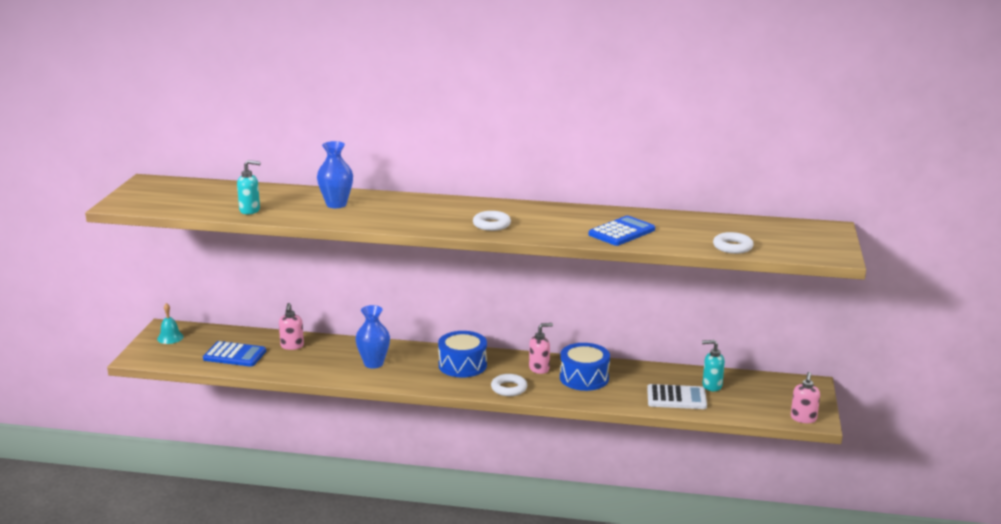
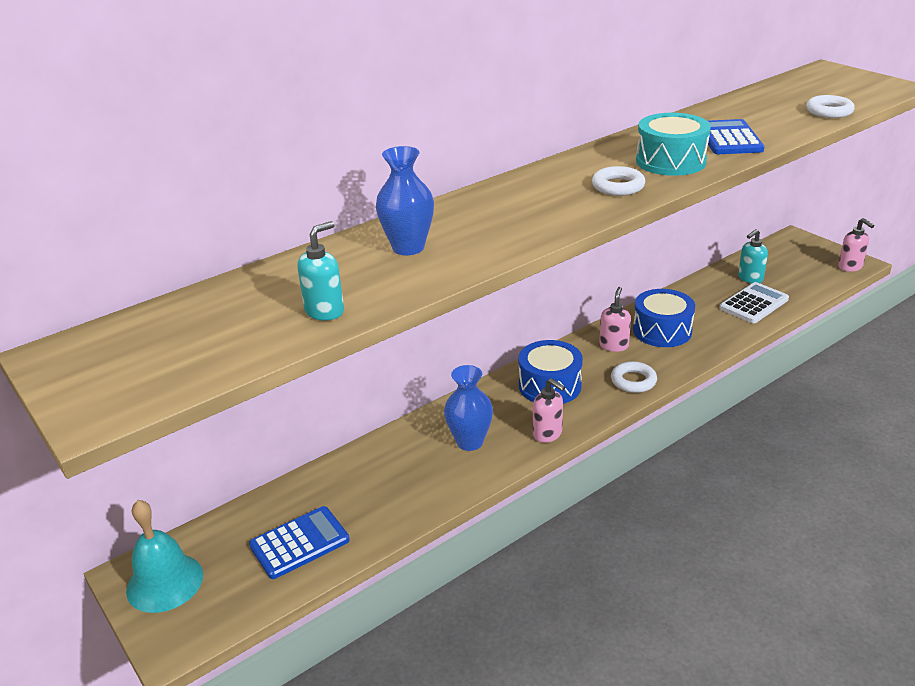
camera: 45 degrees left, 10 degrees up
(170, 337) = (165, 582): turquoise bell -> turquoise bell, size x1.71
(292, 346) = (344, 483): pink soap dispenser -> pink soap dispenser (547, 434)
(554, 227) = (670, 161): none -> turquoise drum

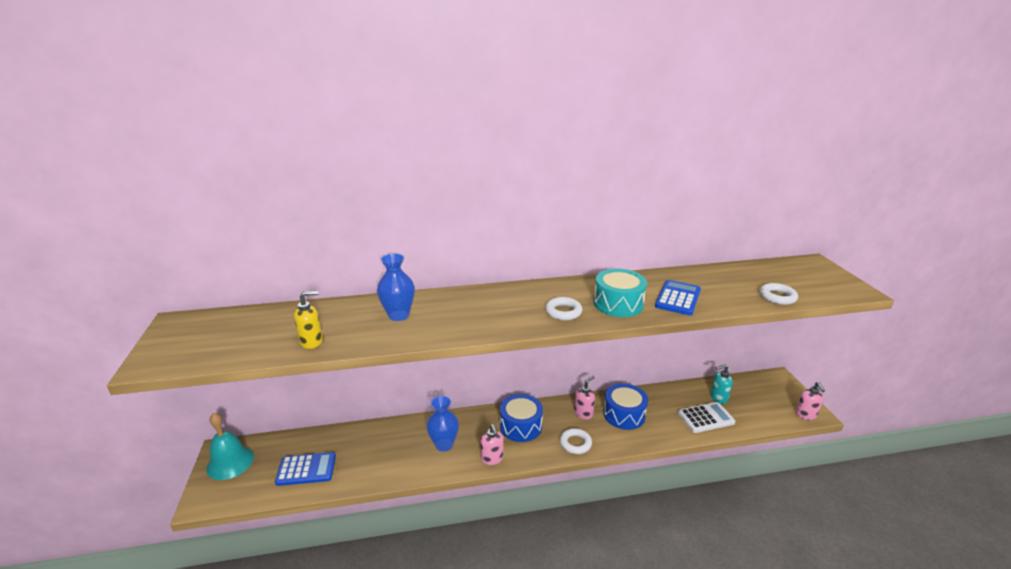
camera: 25 degrees right, 5 degrees down
(325, 311) = (312, 342): turquoise soap dispenser -> yellow soap dispenser

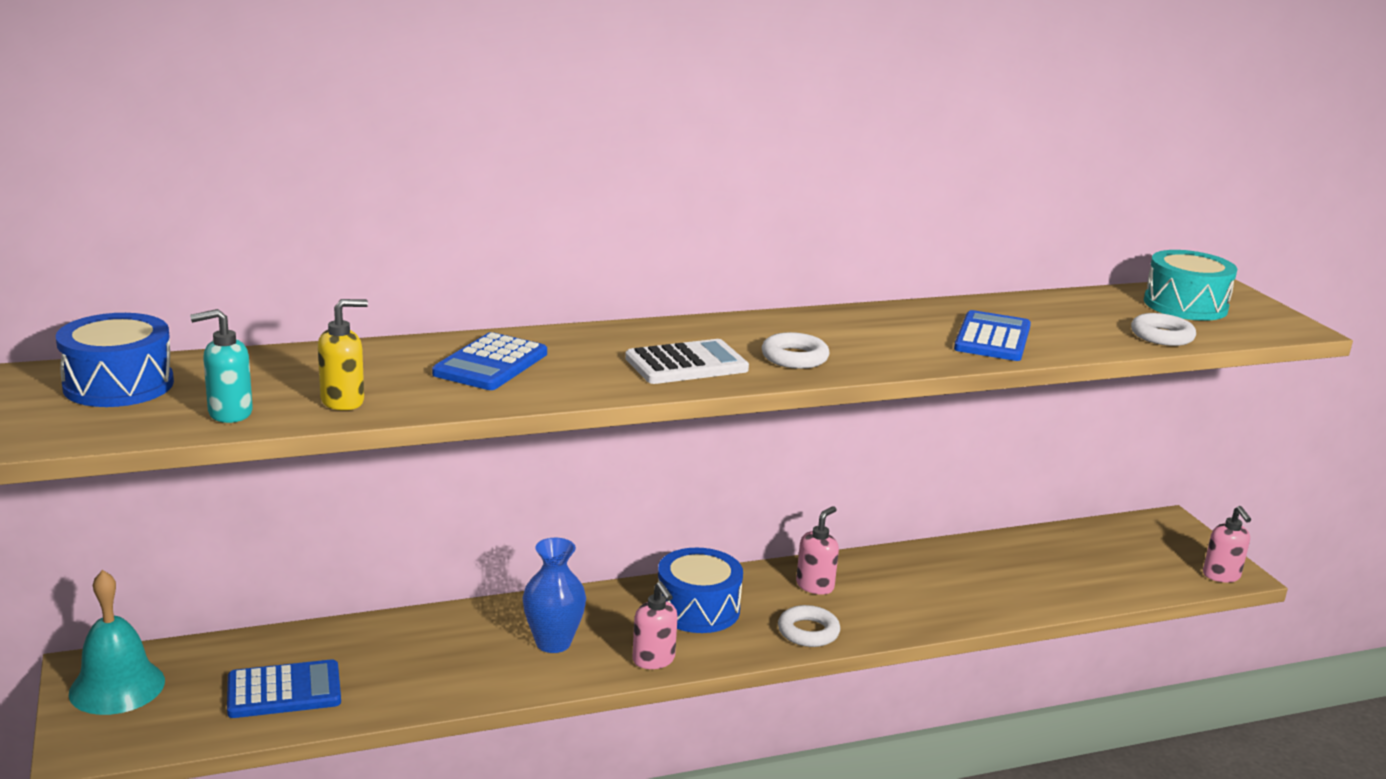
camera: 10 degrees left, 5 degrees down
(398, 315) = (490, 364): blue vase -> blue calculator
(618, 304) = (889, 346): turquoise drum -> turquoise drum (1185, 305)
(624, 414) = (892, 585): blue drum -> blue drum (118, 385)
(706, 418) = (1044, 586): white calculator -> white calculator (686, 364)
(718, 398) = (1064, 555): turquoise soap dispenser -> turquoise soap dispenser (229, 413)

